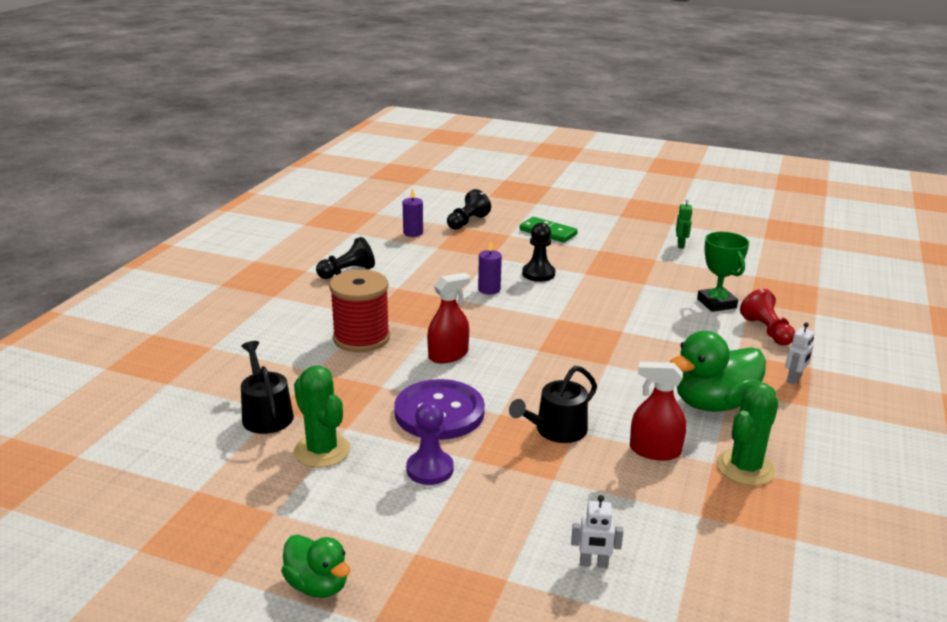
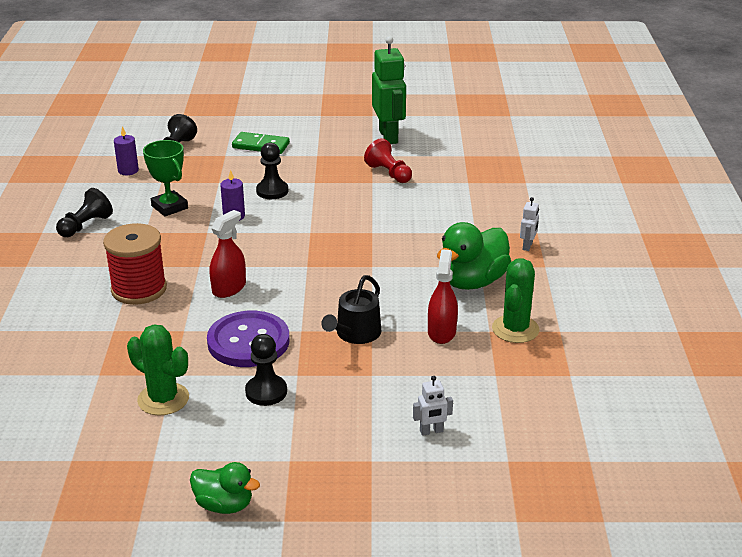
camera: 20 degrees left, 5 degrees up
(266, 414) = (92, 380): black watering can -> none
(430, 469) = (266, 392): purple pawn -> black pawn
(655, 451) = (441, 332): red spray bottle -> red spray bottle turned 105 degrees clockwise
(681, 245) = (388, 136): green robot -> green robot, size x2.22
(716, 303) = (441, 189): green trophy -> green trophy (169, 207)
(766, 331) = (491, 207): red pawn -> red pawn (389, 173)

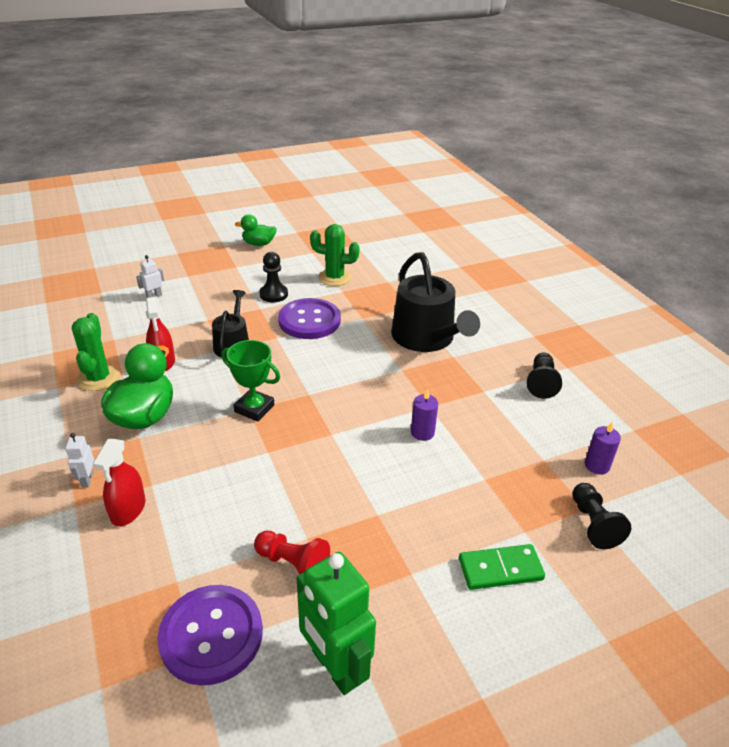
camera: 155 degrees right, 5 degrees up
(139, 289) = (426, 338): red spool -> black watering can
(169, 207) = (495, 426): green trophy -> green trophy (254, 408)
(229, 288) = (358, 356): red spray bottle -> red spray bottle (128, 509)
(272, 191) = (414, 482): black pawn -> none
(453, 159) = (211, 635): none -> purple button

